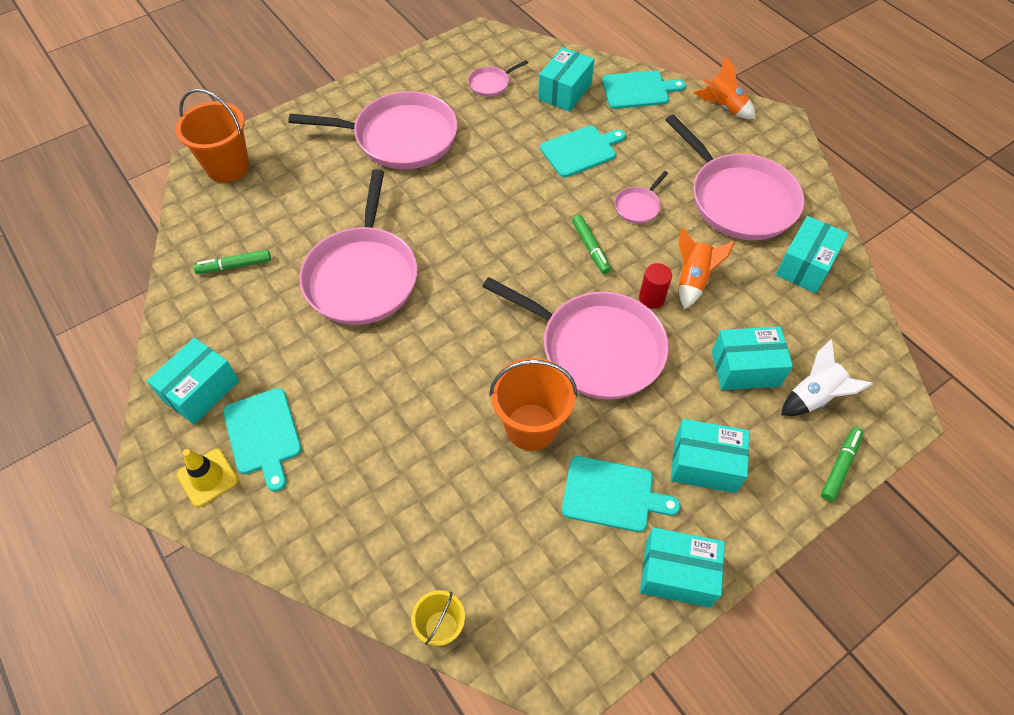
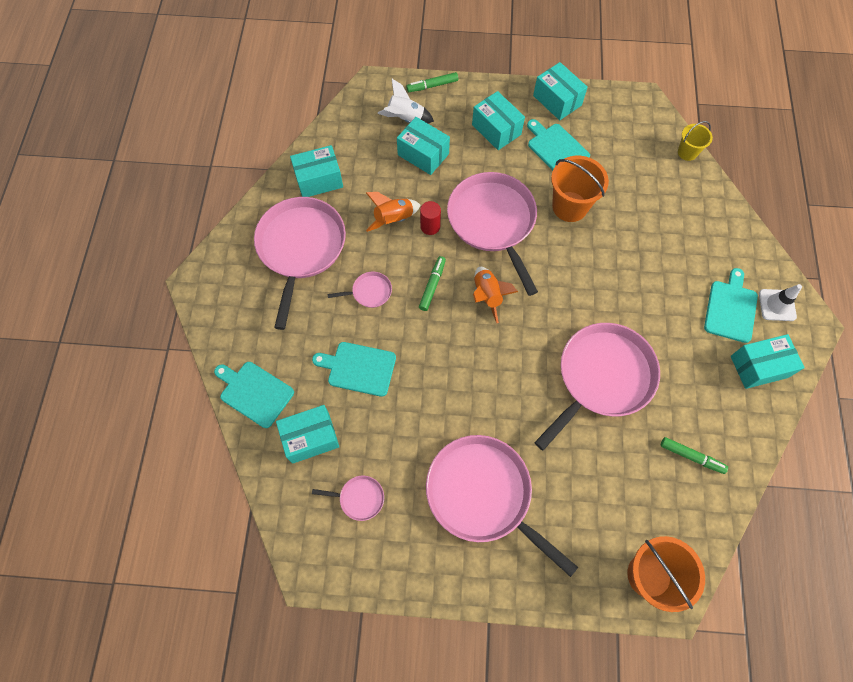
camera: 140 degrees left, 10 degrees up
(208, 477) = (777, 305): yellow traffic cone -> white traffic cone
(723, 107) = (216, 325): orange rocket -> orange rocket (487, 295)

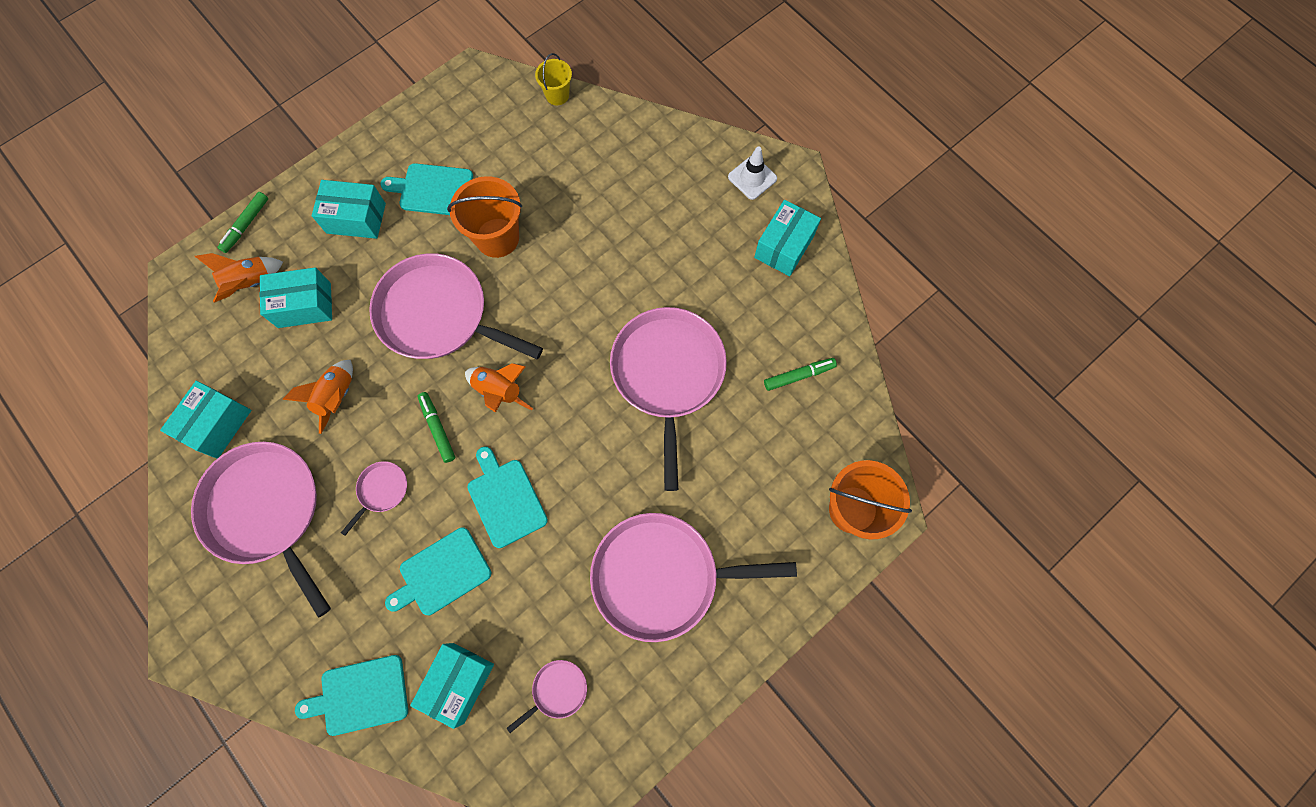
camera: 45 degrees left, 5 degrees up
(405, 118) = (250, 283): white rocket -> orange rocket
(430, 226) = (380, 372): red cylinder -> none
(557, 100) = (389, 139): turquoise box -> none
(730, 308) = (719, 214): turquoise cutting board -> turquoise cutting board (505, 499)

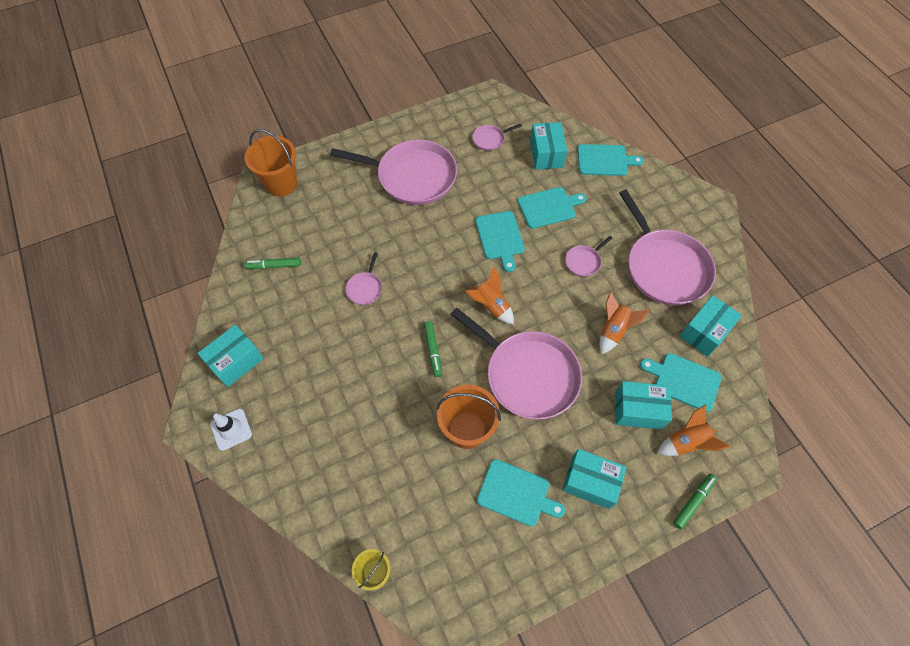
camera: 165 degrees left, 10 degrees down
(248, 353) = (684, 381): none -> turquoise cutting board
(437, 428) = (540, 291): green marker -> green marker (433, 350)
(458, 682) = (546, 154): turquoise box -> turquoise box turned 45 degrees counterclockwise
(668, 374) = (365, 288): pink pan -> pink pan, size x0.42

